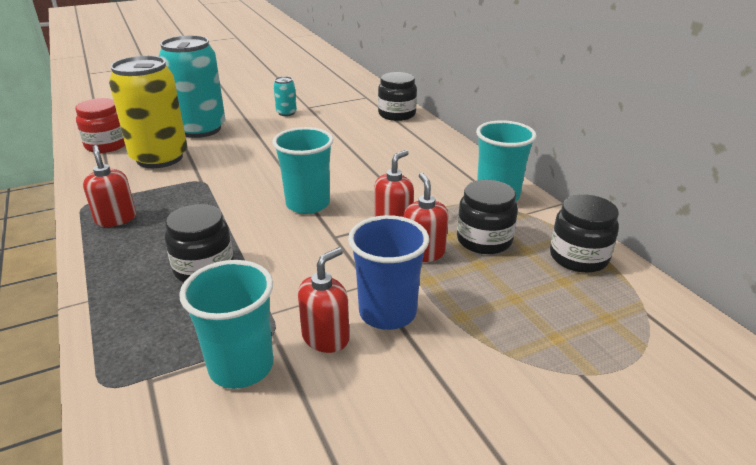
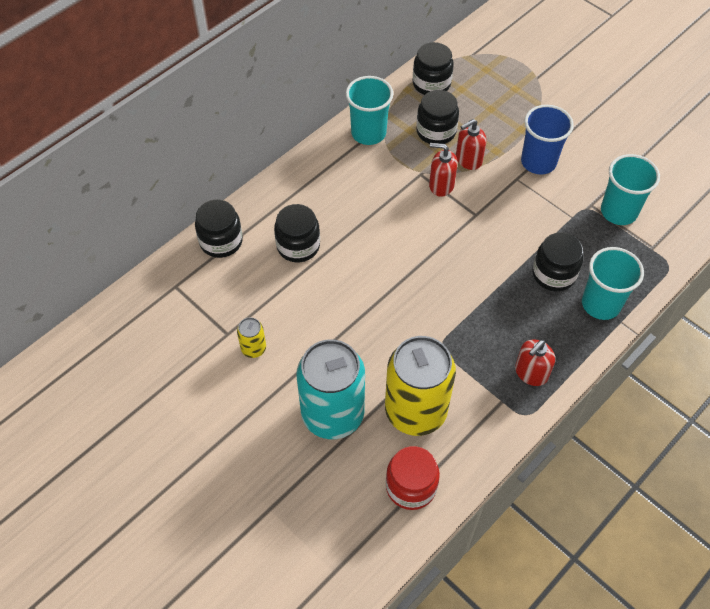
camera: 110 degrees left, 25 degrees up
(286, 113) = (253, 348): turquoise can -> yellow can
(308, 204) = (440, 248): turquoise cup -> turquoise cup (601, 304)
(326, 337) = (575, 183): red soap dispenser -> none
(368, 140) = (298, 246): none -> black jar

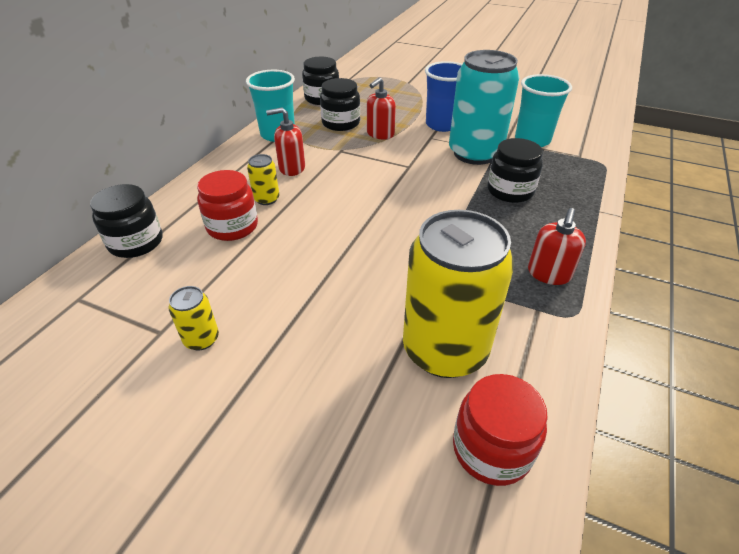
camera: 20 degrees left, 15 degrees down
(298, 246) = (232, 226): black jar -> red jar
(332, 414) = (338, 387): turquoise can -> turquoise can (475, 153)
(334, 221) = (266, 199): none -> yellow can
(441, 185) = (364, 154): red soap dispenser -> red soap dispenser (291, 168)
(601, 304) = (570, 202): turquoise cup -> none

